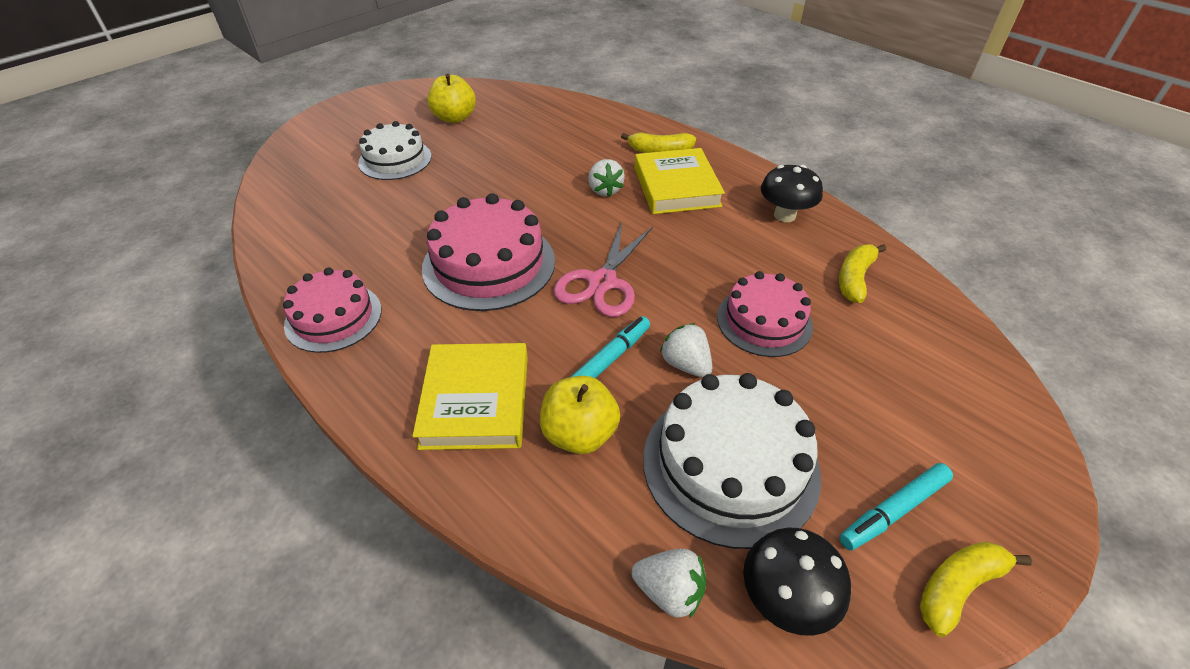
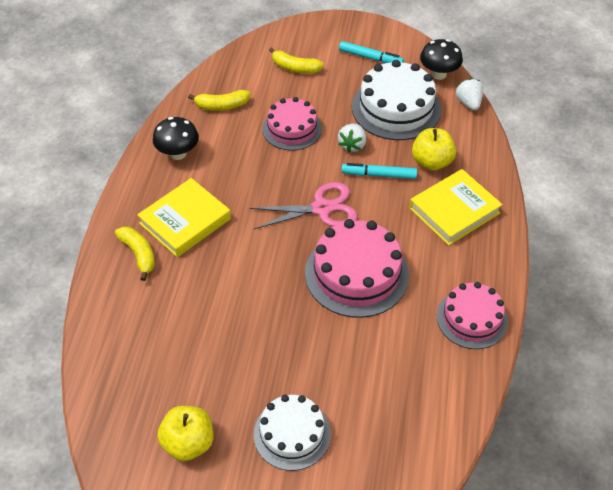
camera: 125 degrees left, 5 degrees up
(605, 190) = (222, 259): white strawberry -> none
(958, 587) = (388, 36): yellow banana -> yellow banana (295, 68)

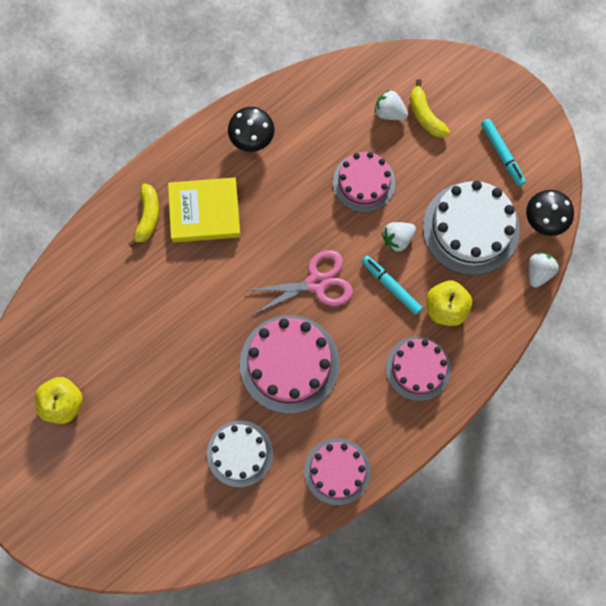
camera: 40 degrees right, 25 degrees up
(221, 106) = (327, 112): yellow banana -> none
(267, 80) = (389, 112): none -> white strawberry
(292, 434) = (133, 453): white cake -> white cake (240, 453)
(321, 208) = (316, 283): pink scissors -> pink scissors turned 45 degrees counterclockwise
(454, 210) = (418, 368): yellow book -> pink cake

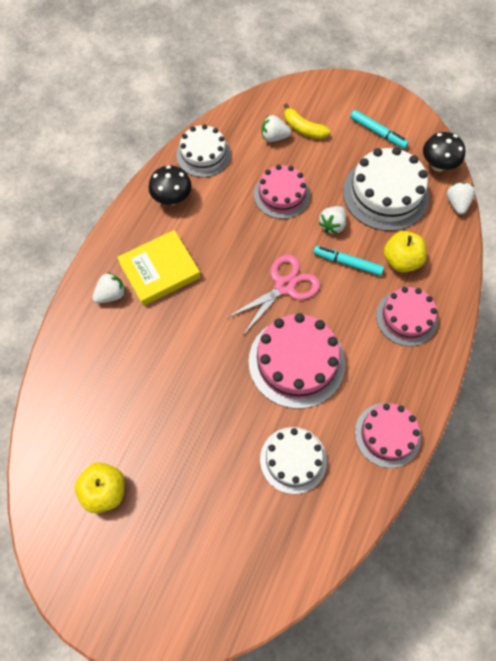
camera: 25 degrees left, 10 degrees down
(147, 217) = (111, 295): yellow banana -> white strawberry
(306, 101) = (203, 154): none -> white cake

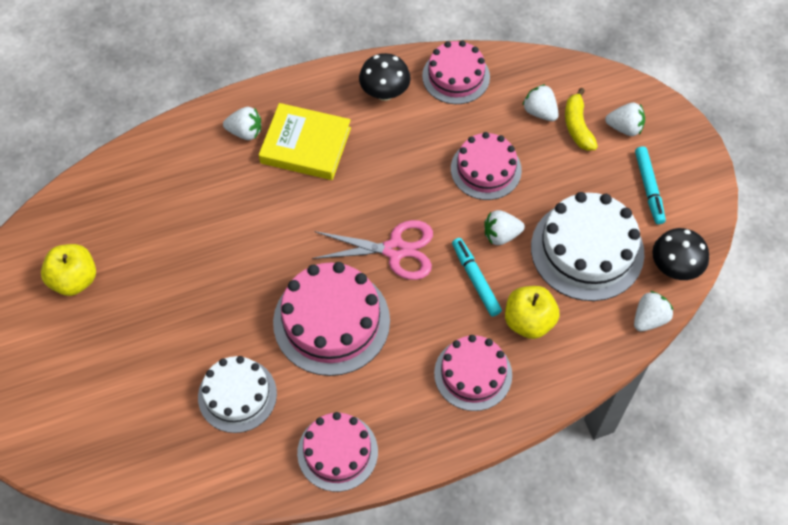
camera: 45 degrees right, 5 degrees down
(203, 154) = (456, 76): white cake -> pink cake
(329, 109) = (624, 128): none -> white strawberry

